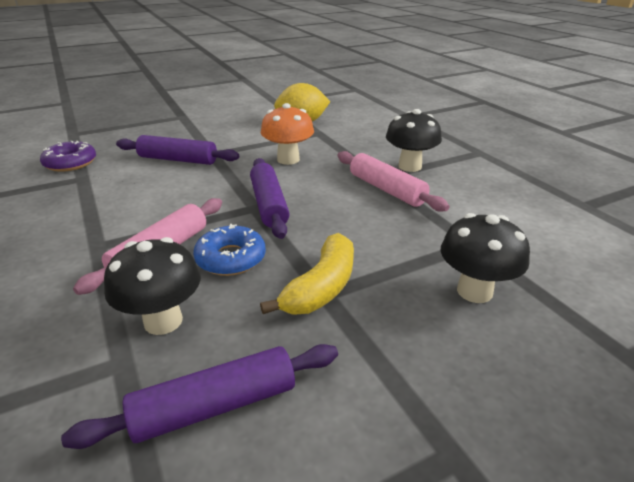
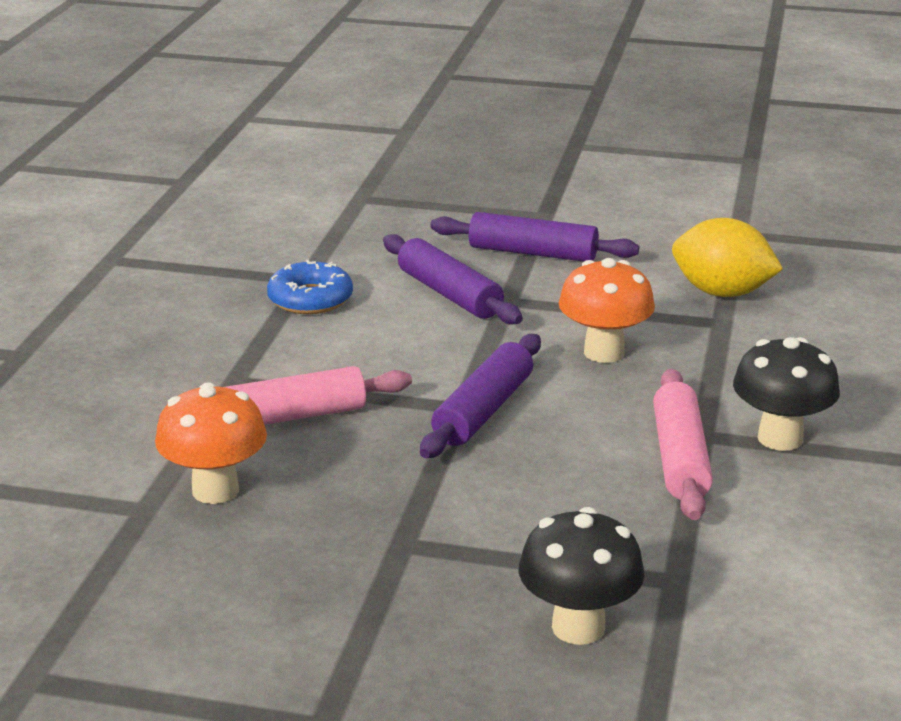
camera: 40 degrees right, 5 degrees down
(70, 163) = (312, 249): purple donut -> none
(163, 321) = (215, 490): black mushroom -> orange mushroom
(215, 406) = (180, 582): purple rolling pin -> purple rolling pin (532, 253)
(231, 258) = (353, 458): blue donut -> blue donut (310, 299)
(322, 287) = (408, 536): yellow banana -> none

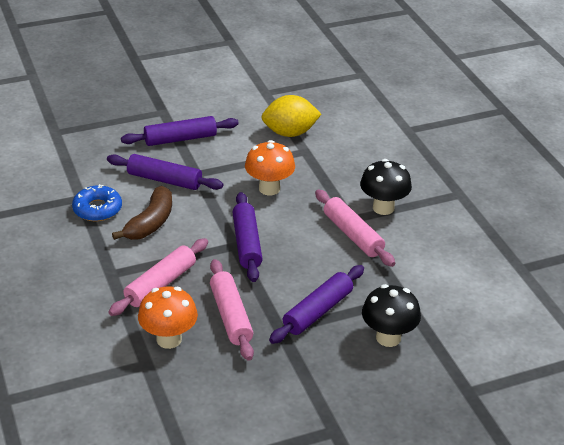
camera: 35 degrees left, 10 degrees up
(344, 495) = (231, 316): none -> pink rolling pin
(366, 338) = (151, 223): none -> brown banana
(494, 542) = (318, 311): none -> purple rolling pin

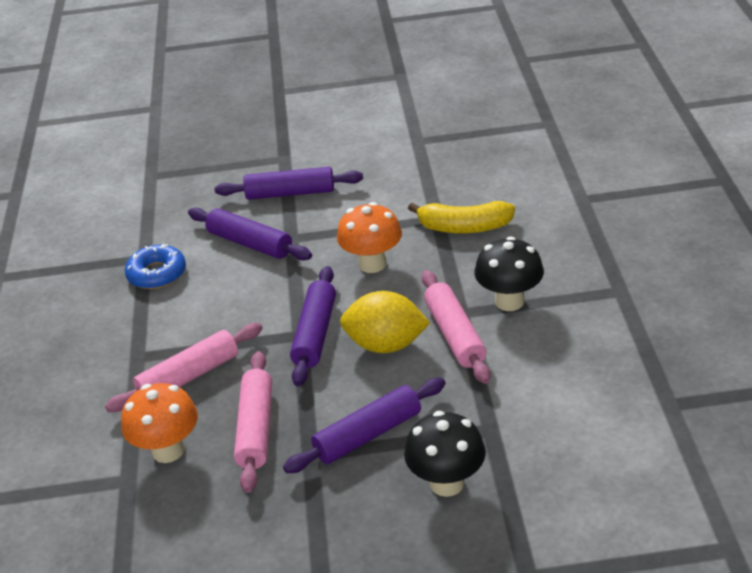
camera: 20 degrees right, 0 degrees up
(151, 223) = (211, 296): brown banana -> none
(290, 133) = (427, 194): yellow lemon -> yellow lemon (386, 345)
(328, 156) = (464, 227): none -> yellow banana

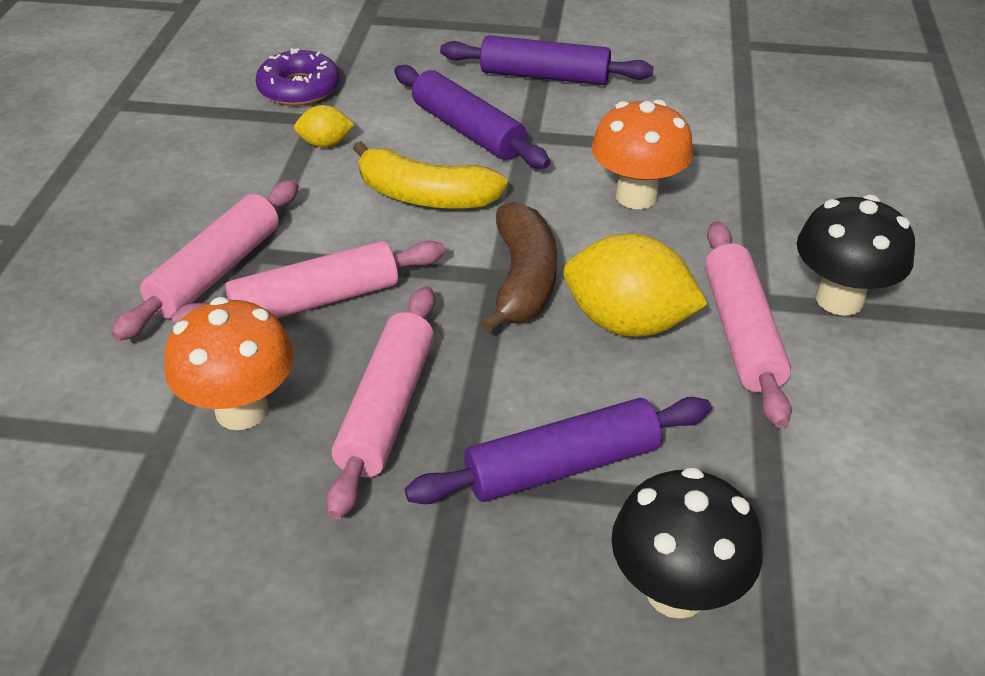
camera: 10 degrees right, 5 degrees up
(117, 373) = (216, 271): none -> pink rolling pin
(123, 239) = (299, 89): none -> purple donut
(157, 274) = (325, 144): blue donut -> yellow lemon
(315, 334) = (523, 280): purple rolling pin -> brown banana
(464, 227) = (787, 173): yellow banana -> yellow banana (425, 196)

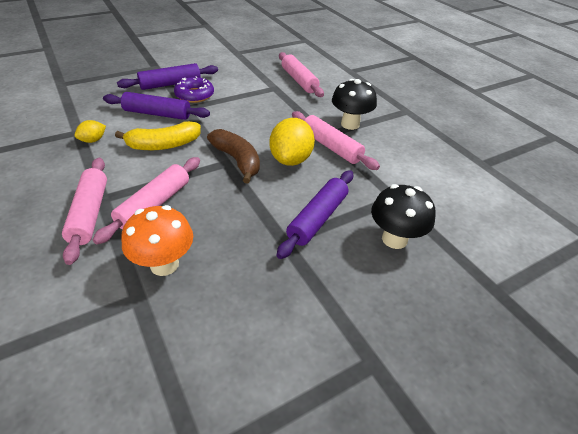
camera: 40 degrees left, 0 degrees up
(299, 89) = (55, 122): purple donut -> purple donut (194, 95)
(387, 408) = (230, 231): pink rolling pin -> pink rolling pin (299, 80)
(627, 322) = (291, 159): yellow lemon -> yellow lemon turned 60 degrees counterclockwise
(636, 196) = (250, 115): orange mushroom -> none

